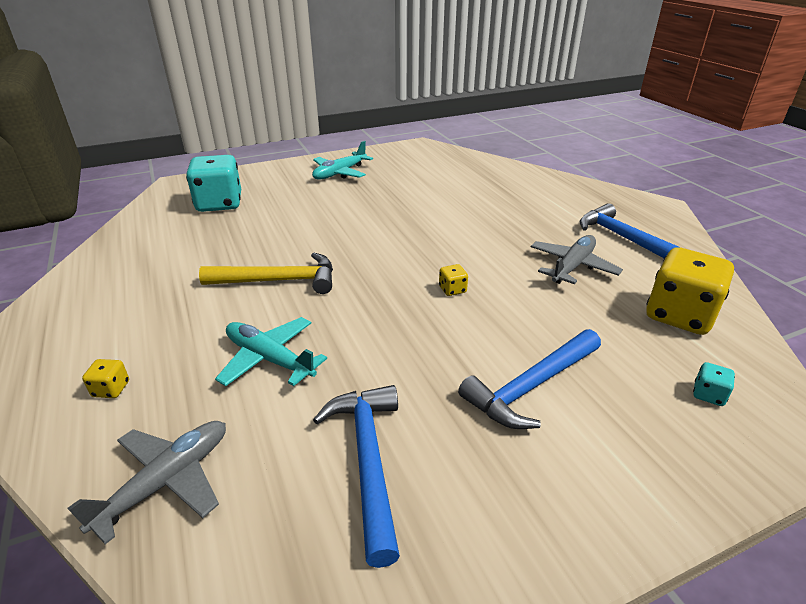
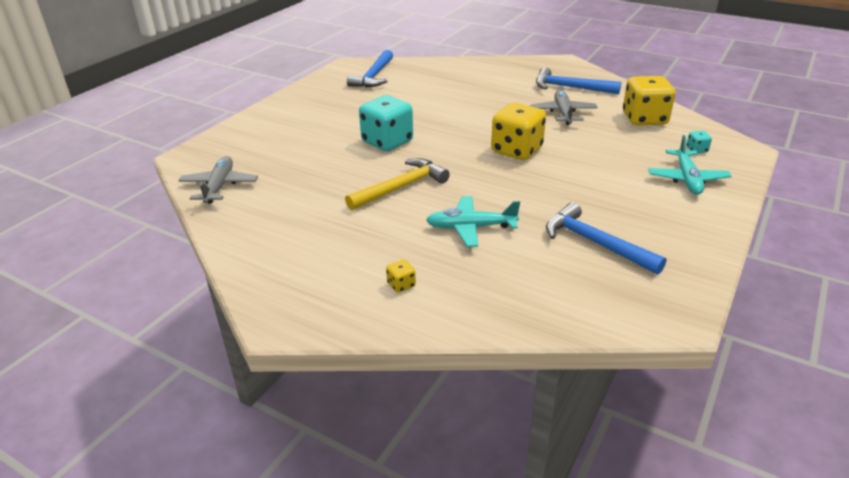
camera: 35 degrees left, 0 degrees up
(167, 481) = (513, 300): grey plane -> grey plane (219, 186)
(219, 204) = (258, 158): turquoise dice -> turquoise dice (387, 142)
(340, 173) = (319, 104): turquoise plane -> turquoise plane (687, 179)
(452, 290) = (516, 150): yellow dice -> yellow dice, size x2.43
(531, 386) = (622, 179): blue hammer -> blue hammer (373, 76)

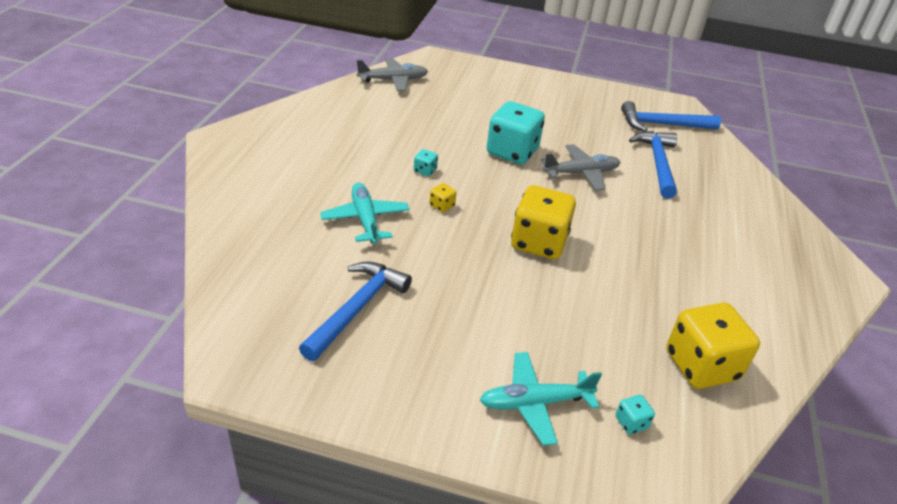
camera: 70 degrees right, 5 degrees up
(401, 187) = (425, 170): yellow hammer -> turquoise dice
(401, 285) = (268, 188): yellow dice -> yellow dice (442, 206)
(563, 113) = (665, 279): grey plane -> grey plane (581, 173)
(570, 87) = (755, 286): blue hammer -> blue hammer (658, 163)

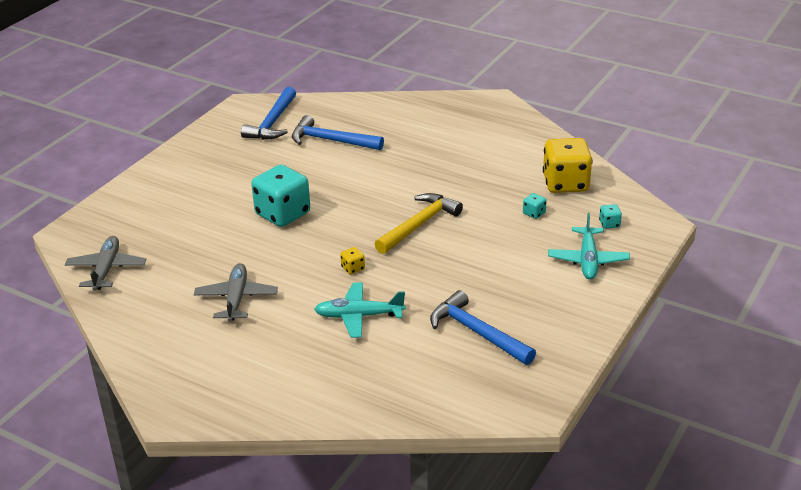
camera: 70 degrees left, 5 degrees down
(425, 170) = (294, 270): turquoise dice -> turquoise dice (534, 213)
(538, 242) = (419, 225): yellow dice -> yellow hammer
(581, 173) = (331, 183): grey plane -> grey plane (236, 298)

